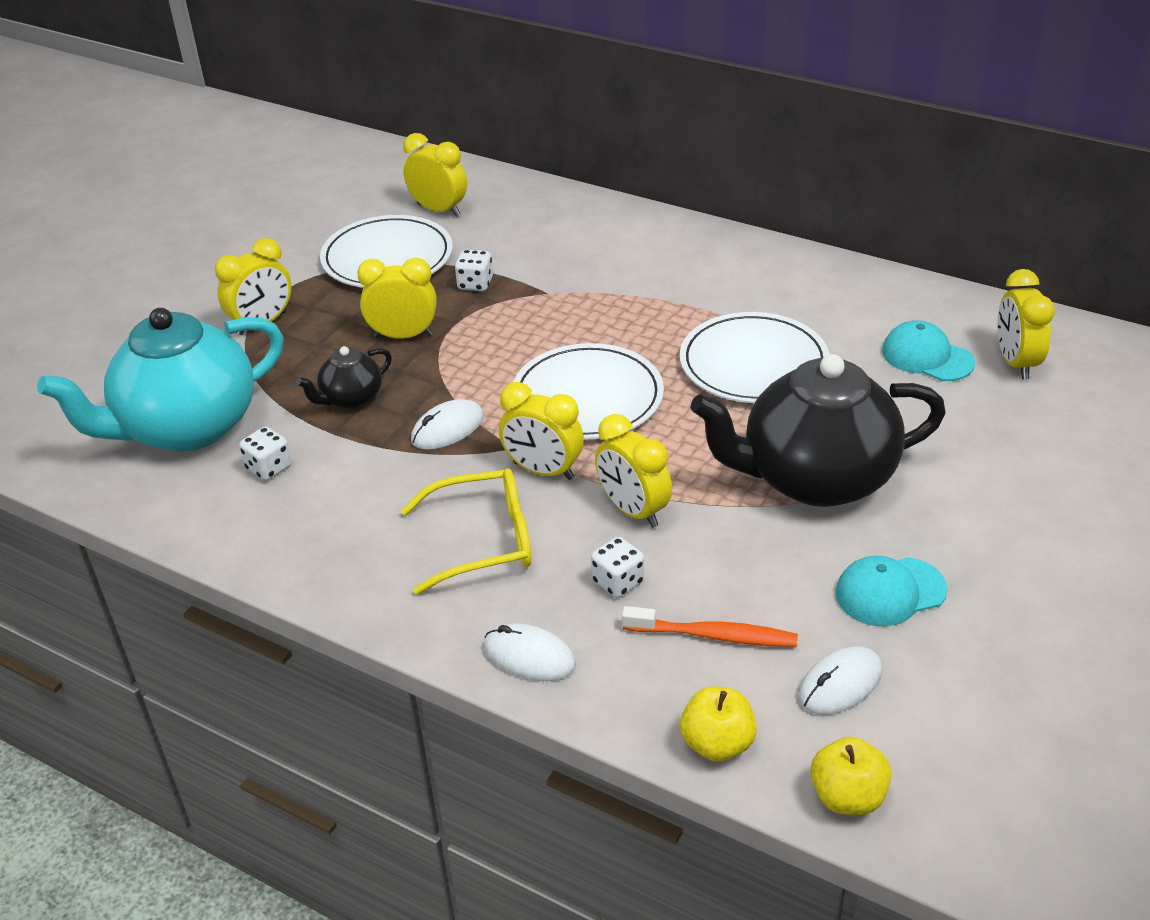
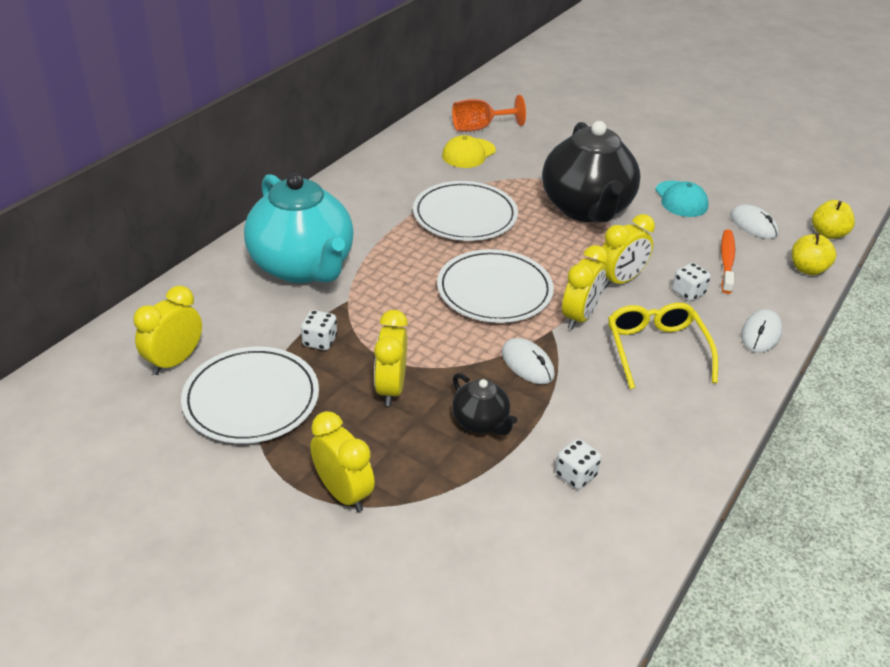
camera: 90 degrees left, 0 degrees up
(187, 428) = (514, 543): turquoise teapot -> turquoise teapot (303, 267)
(927, 357) = (468, 153): turquoise cap -> yellow cap
(1015, 363) = (479, 128): yellow clock -> orange goblet

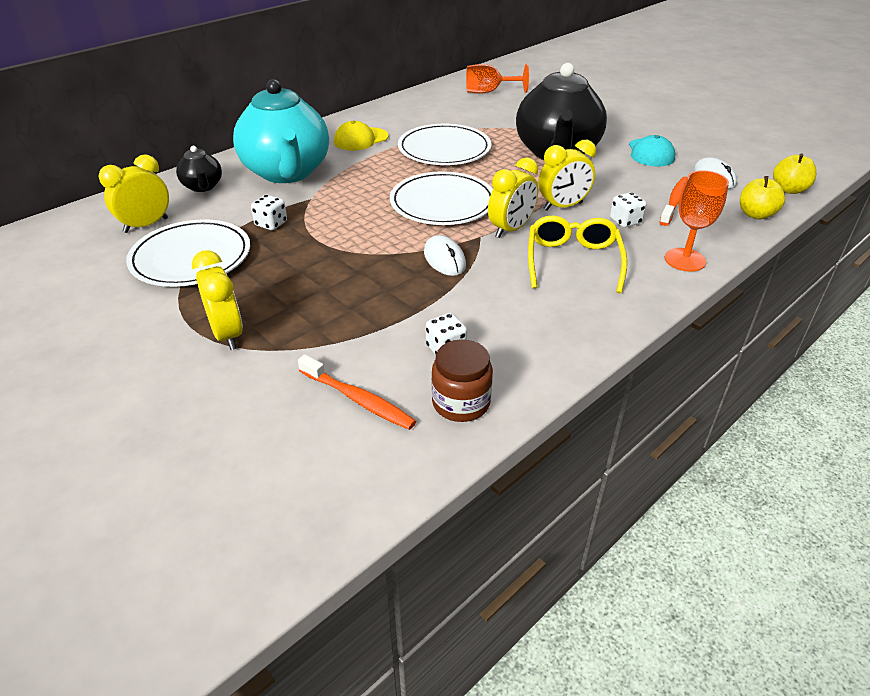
camera: 15 degrees right, 0 degrees up
(391, 388) = (312, 263): yellow clock -> none
(468, 153) = (470, 108): yellow cap -> yellow cap (360, 139)
(481, 422) = (378, 297): black teapot -> black teapot (203, 186)
(515, 548) = (358, 399): none -> orange toothbrush
(616, 535) = (461, 403): none -> brown jar
(761, 334) = (685, 260): white mouse -> orange goblet

